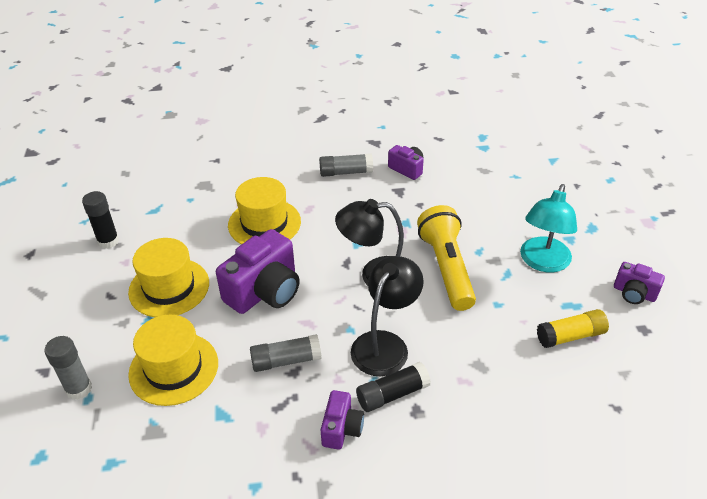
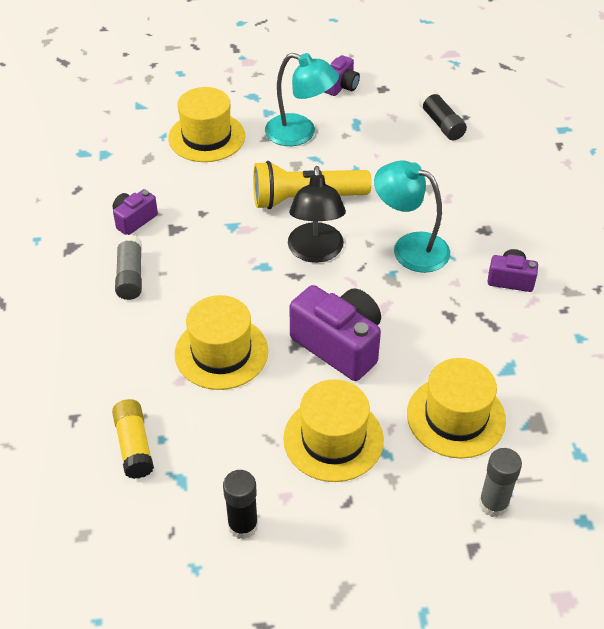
camera: 90 degrees left, 5 degrees up
(286, 360) = (436, 322): grey glue stick -> none
(385, 344) = (410, 248): black lamp -> turquoise lamp
(392, 394) = (468, 245): black glue stick -> black glue stick (441, 123)
(520, 201) = (206, 137): none -> yellow hat
(570, 336) = (393, 130): yellow glue stick -> yellow glue stick (134, 445)

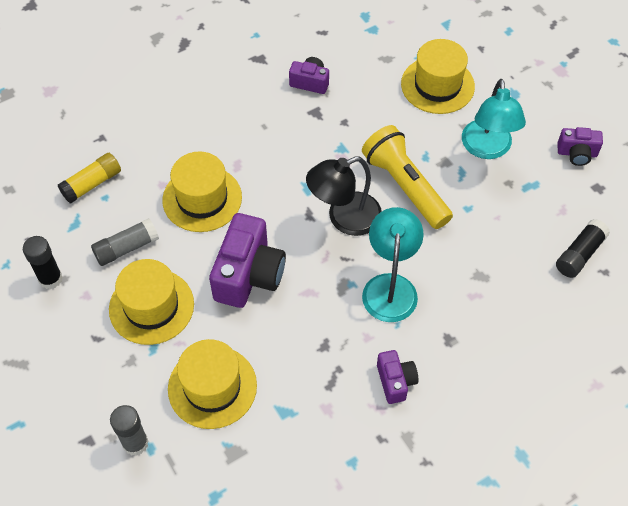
camera: 65 degrees right, 10 degrees up
(130, 275) = (250, 107): grey glue stick -> grey glue stick (126, 248)

